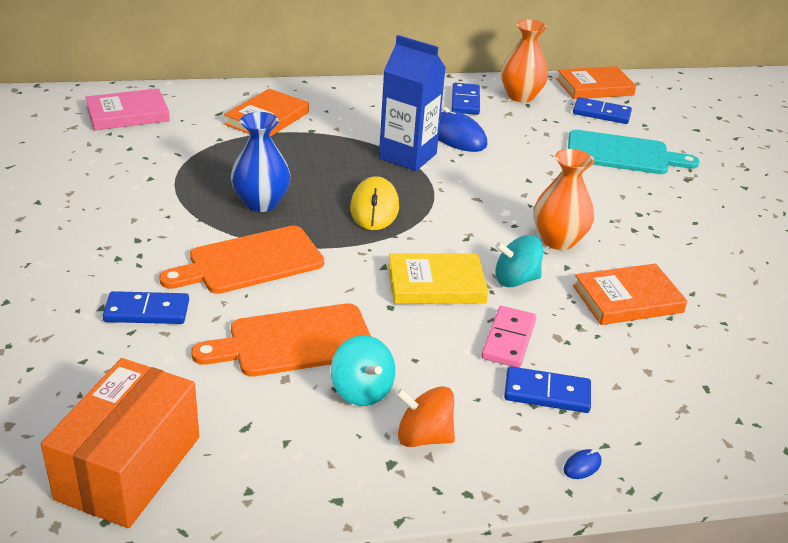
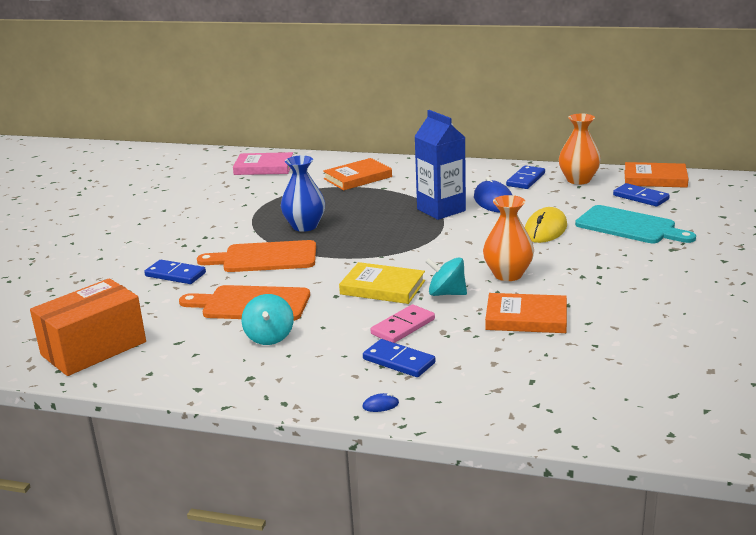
camera: 30 degrees right, 10 degrees down
(374, 208) = (383, 238): yellow mouse -> yellow mouse (545, 230)
(423, 437) = (285, 368): orange spinning top -> none

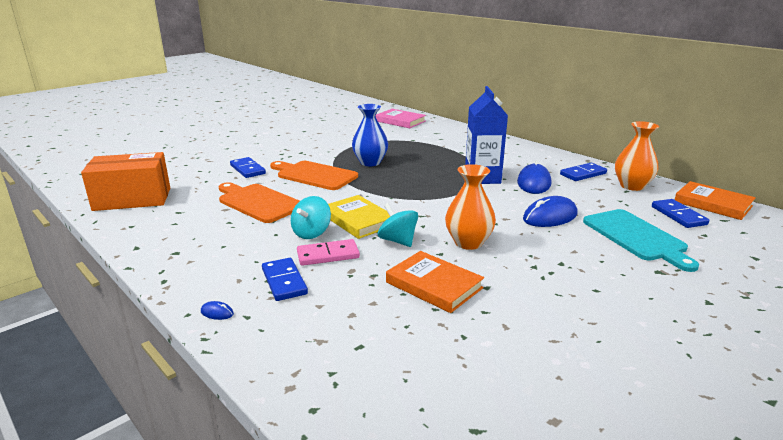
camera: 30 degrees right, 0 degrees up
(269, 337) = (232, 228): turquoise spinning top -> turquoise spinning top (311, 233)
(357, 178) = (452, 141): orange book -> none
(545, 230) = (550, 217): yellow mouse -> blue mouse

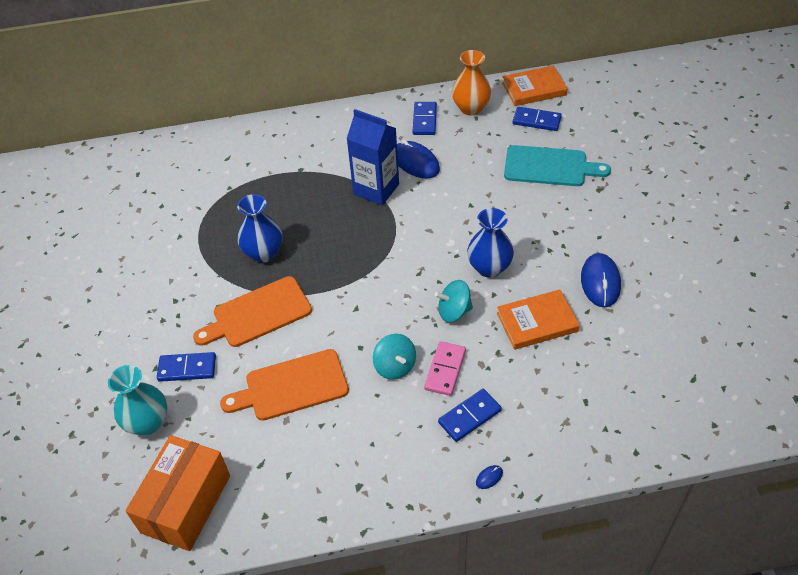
camera: 55 degrees left, 25 degrees up
(195, 171) = (148, 422): none -> turquoise vase
(284, 281) = (469, 416): blue domino -> blue domino turned 45 degrees counterclockwise
(358, 220) = (394, 322): yellow book -> none
(400, 121) = (157, 168): pink book -> none
(468, 242) = (489, 267): orange vase -> blue vase
(550, 217) = (484, 193): blue mouse -> blue mouse (600, 282)

